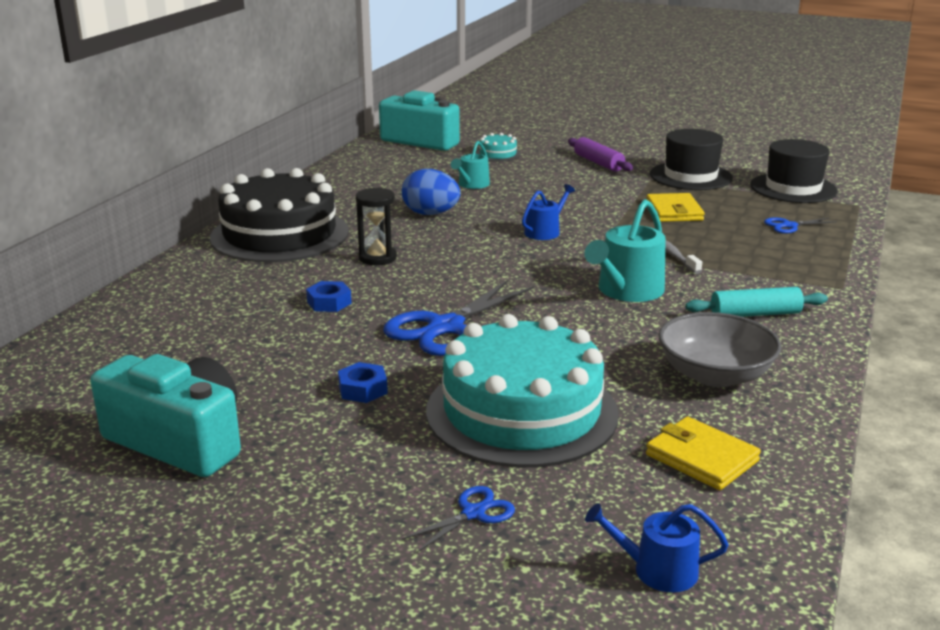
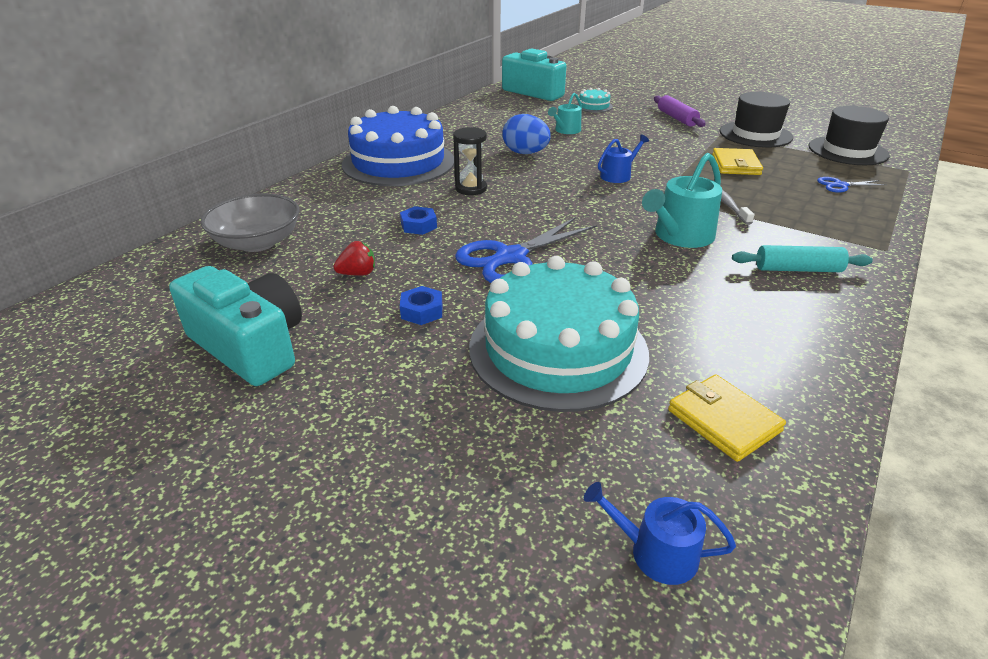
camera: 10 degrees right, 10 degrees up
(276, 358) = (358, 273): none -> red strawberry
(280, 234) = (398, 162): black cake -> blue cake
(473, 513) = (485, 456): blue scissors -> none
(714, 375) = (750, 329): grey bowl -> grey bowl (257, 242)

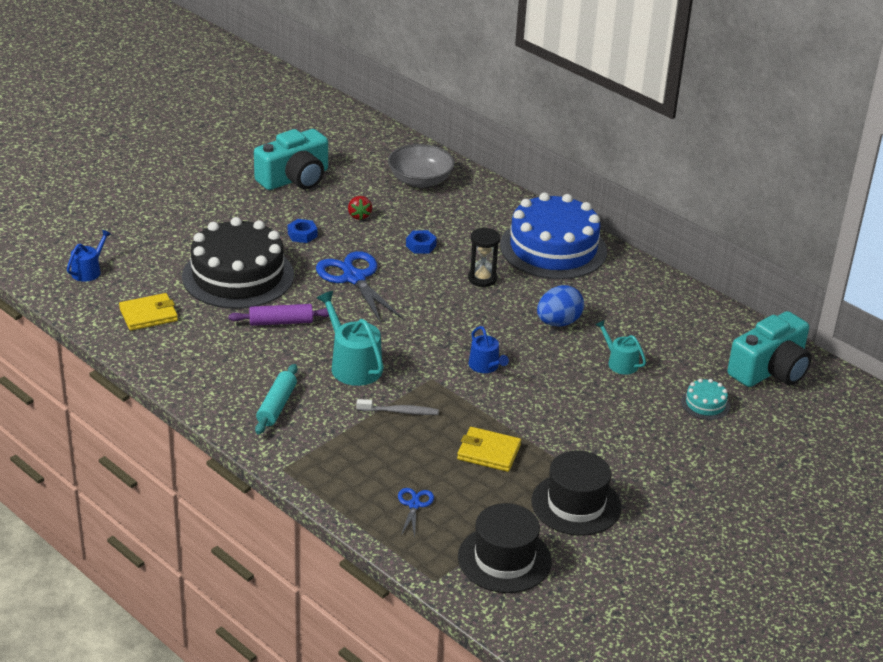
camera: 100 degrees right, 0 degrees up
(558, 349) = (238, 276): turquoise cake -> black cake
(676, 118) = (647, 459): purple rolling pin -> purple rolling pin (281, 322)

